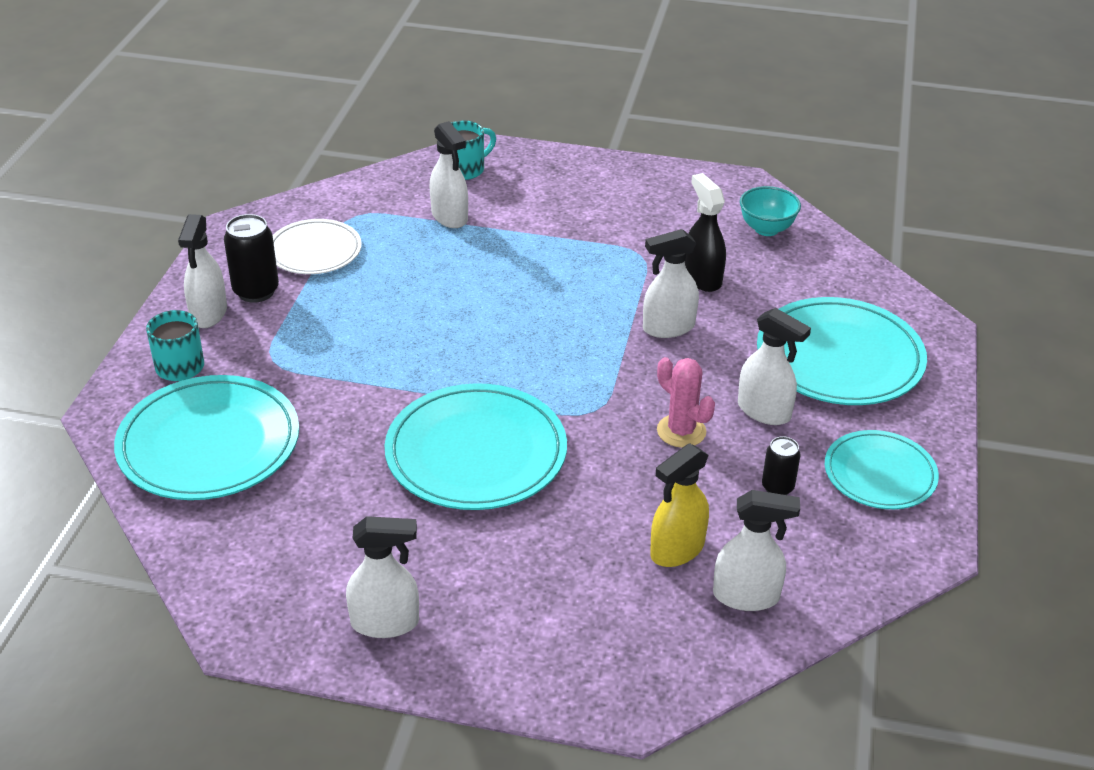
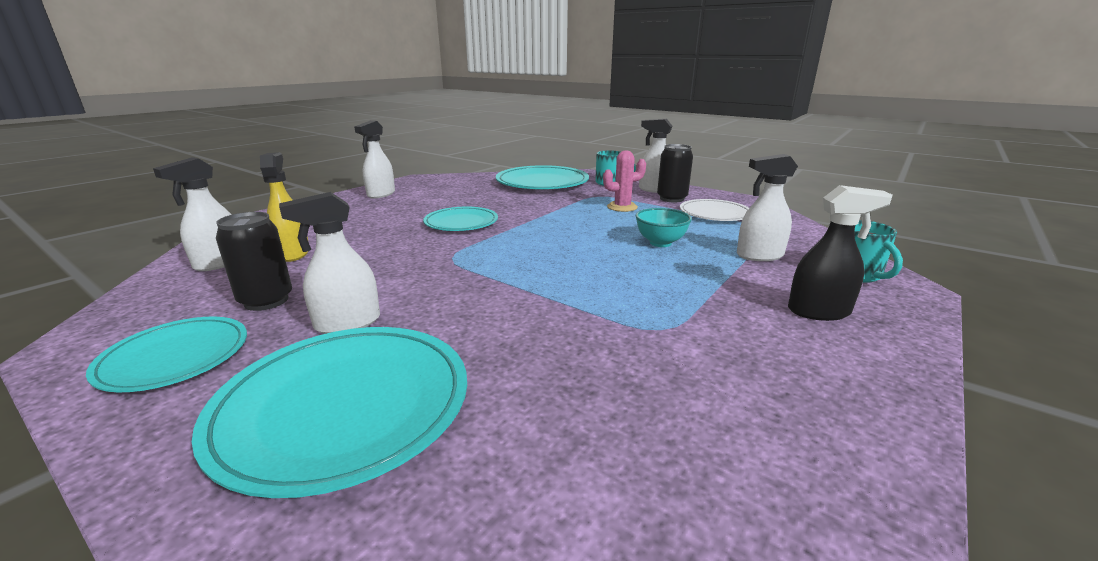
camera: 115 degrees right, 15 degrees down
(476, 453) = (461, 222): turquoise plate -> turquoise plate, size x0.61
(668, 327) = (518, 310): white spray bottle -> none
(681, 431) = (384, 281): pink cactus -> pink cactus (622, 207)
(702, 278) = (590, 355): black spray bottle -> black spray bottle (819, 312)
(766, 229) = (692, 463): turquoise bowl -> turquoise bowl (660, 243)
(777, 487) = (266, 301): black can -> black can, size x1.63

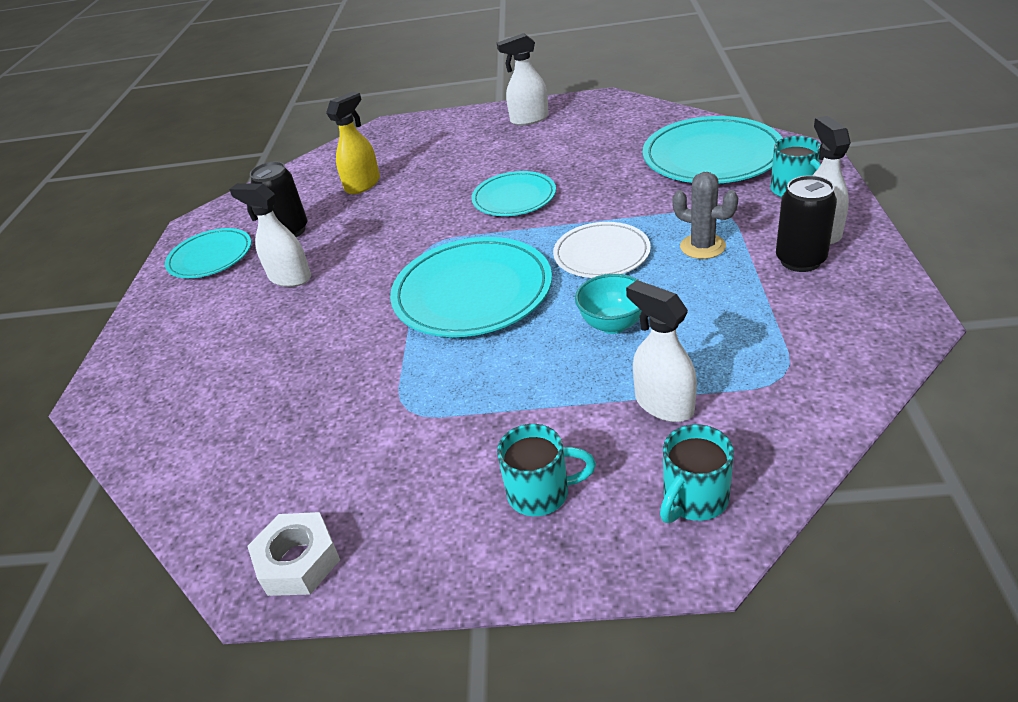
camera: 60 degrees right, 15 degrees up
(220, 263) = (320, 176): white spray bottle -> none
(344, 406) = (208, 340): turquoise plate -> turquoise plate (472, 292)
(622, 207) = (702, 246): pink cactus -> grey cactus
(714, 214) = (786, 316): white plate -> white plate (601, 254)
(819, 312) = (541, 493): black spray bottle -> turquoise mug
(842, 453) = (298, 561): none -> white nut

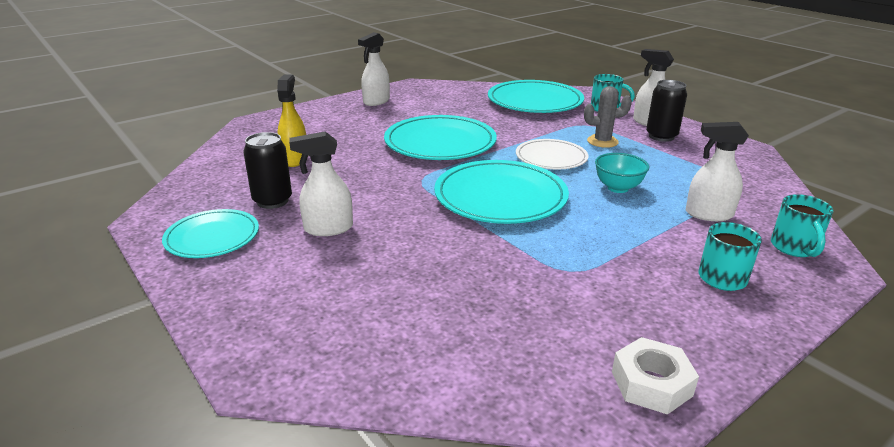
camera: 45 degrees left, 10 degrees down
(514, 198) = (440, 143): turquoise plate -> turquoise plate, size x1.63

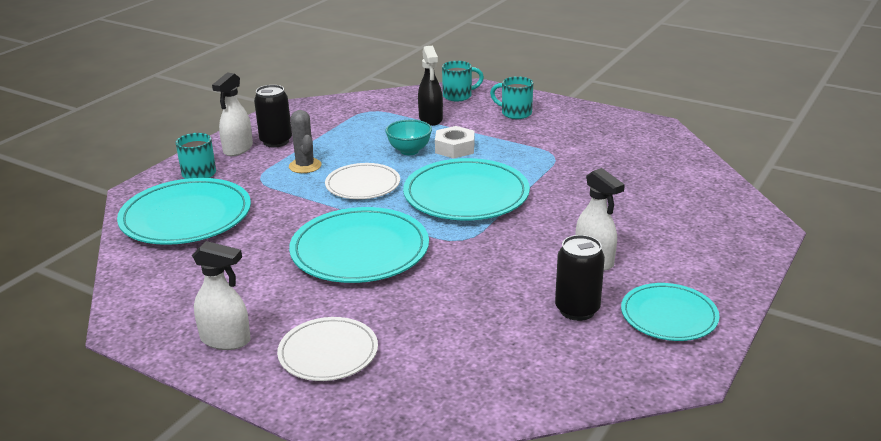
camera: 110 degrees left, 0 degrees up
(295, 159) = (471, 336): yellow spray bottle -> none
(332, 121) = (328, 353): none -> white plate
(651, 383) = (636, 126): white nut -> white nut (454, 148)
(708, 214) = (430, 119): white spray bottle -> black spray bottle

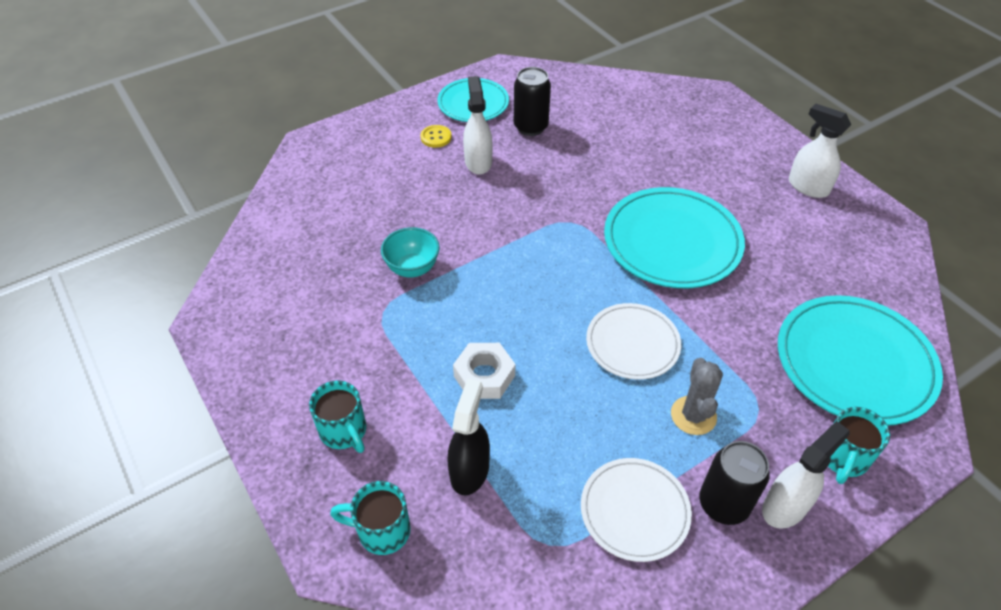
camera: 155 degrees left, 20 degrees up
(328, 353) = (729, 152): white plate -> white plate (634, 511)
(409, 151) = (544, 394): turquoise bowl -> turquoise bowl (412, 268)
(466, 195) = (528, 281): turquoise plate -> none
(662, 269) = (436, 137): none -> yellow button

